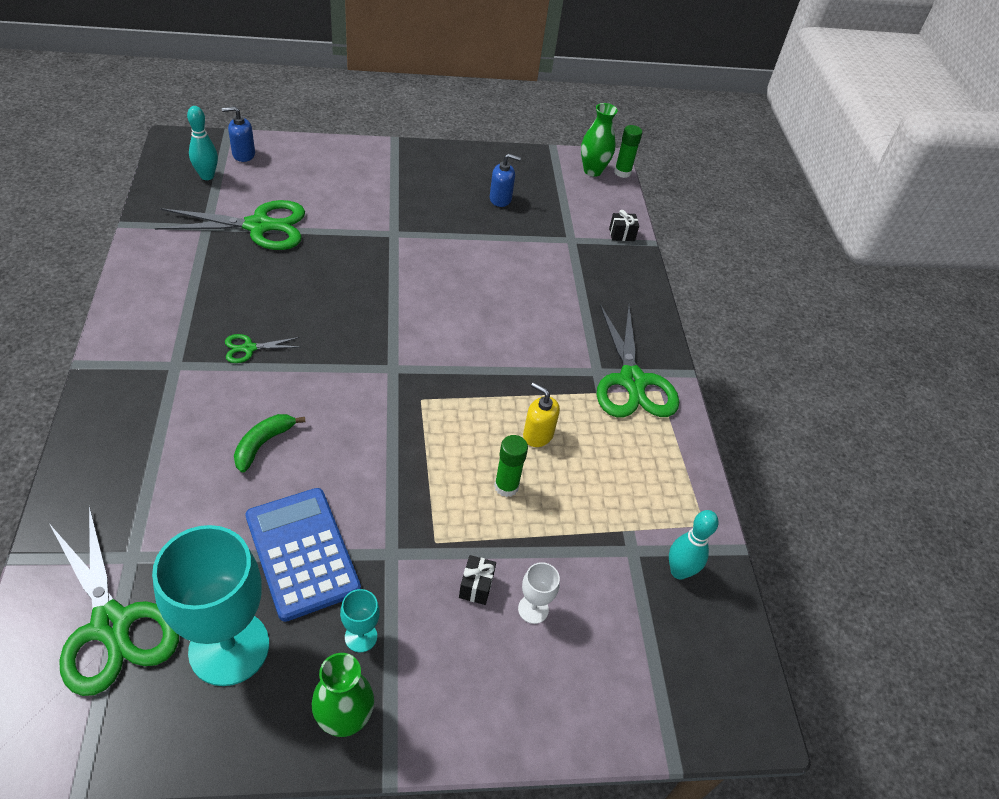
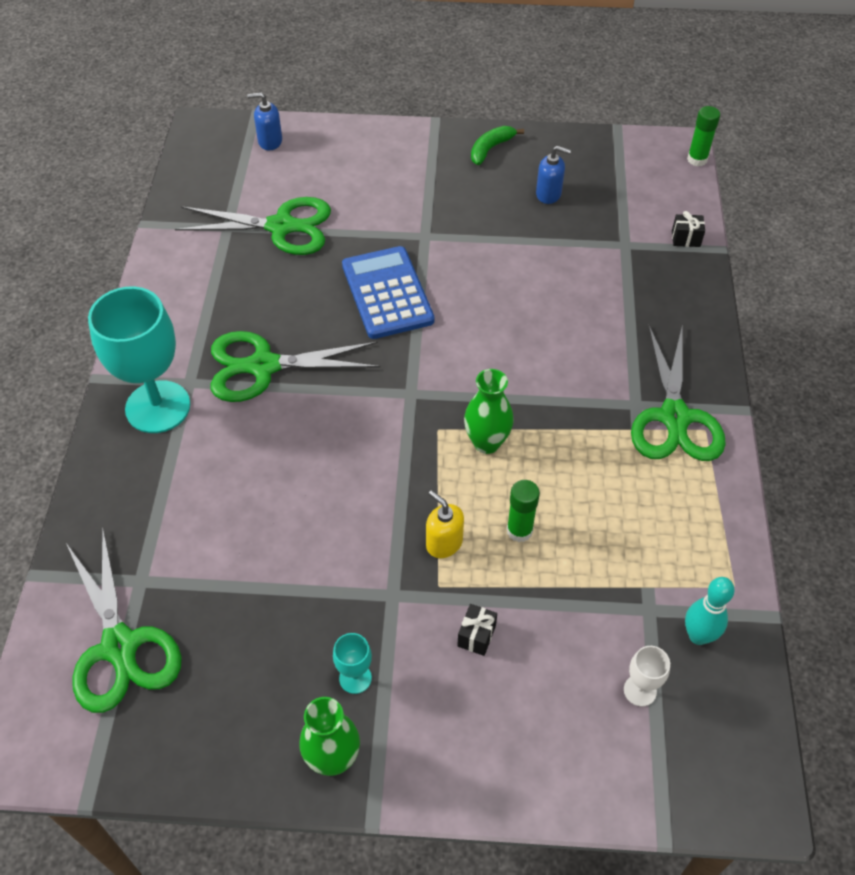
camera: 15 degrees right, 5 degrees up
(207, 176) = (230, 168): turquoise bowling pin -> none
(229, 648) = (227, 678): turquoise goblet -> turquoise goblet (158, 407)
(249, 348) = (263, 366): green scissors -> green scissors, size x2.19
(263, 444) = (272, 471): green banana -> green banana (490, 149)
(302, 553) = (303, 588): blue calculator -> blue calculator (387, 293)
(533, 609) = (534, 664): white goblet -> white goblet (640, 690)
(537, 435) = (560, 475): yellow soap dispenser -> yellow soap dispenser (444, 543)
(592, 171) = (661, 157): green vase -> green vase (486, 442)

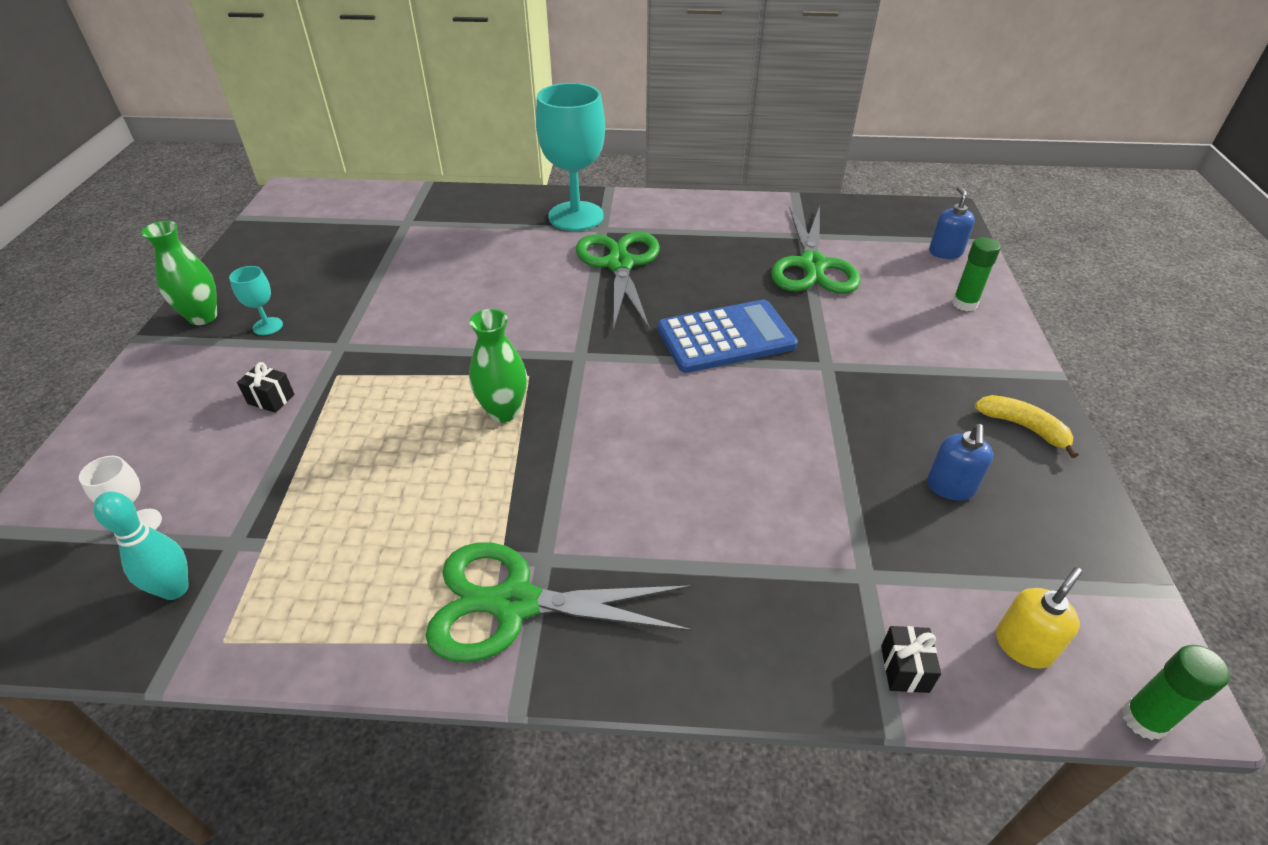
camera: 90 degrees right, 10 degrees down
(120, 647) = (353, 219): green scissors -> none
(444, 543) = (384, 378): yellow soap dispenser -> yellow soap dispenser (1023, 645)
(490, 149) = (1023, 427): green banana -> yellow banana
(519, 531) = (380, 434): green glue stick -> green glue stick (964, 304)

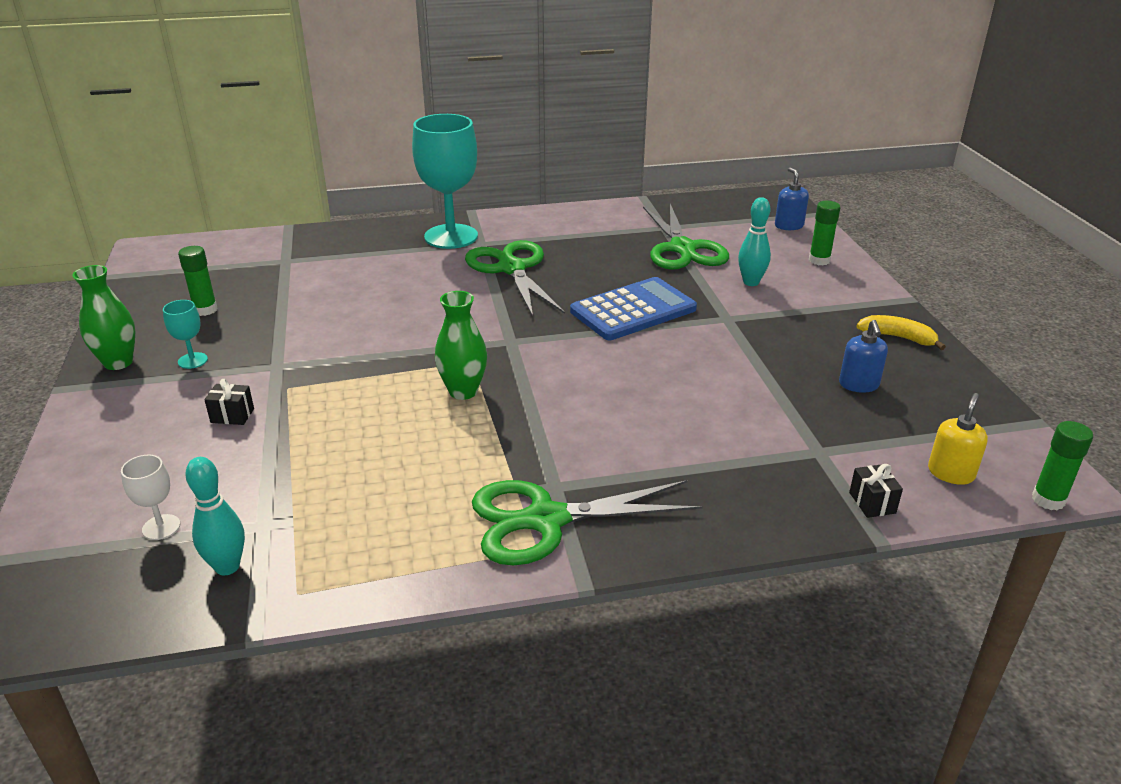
camera: 15 degrees left, 10 degrees down
(307, 269) = (205, 310): none -> green glue stick
(873, 321) = (751, 282): none -> turquoise bowling pin

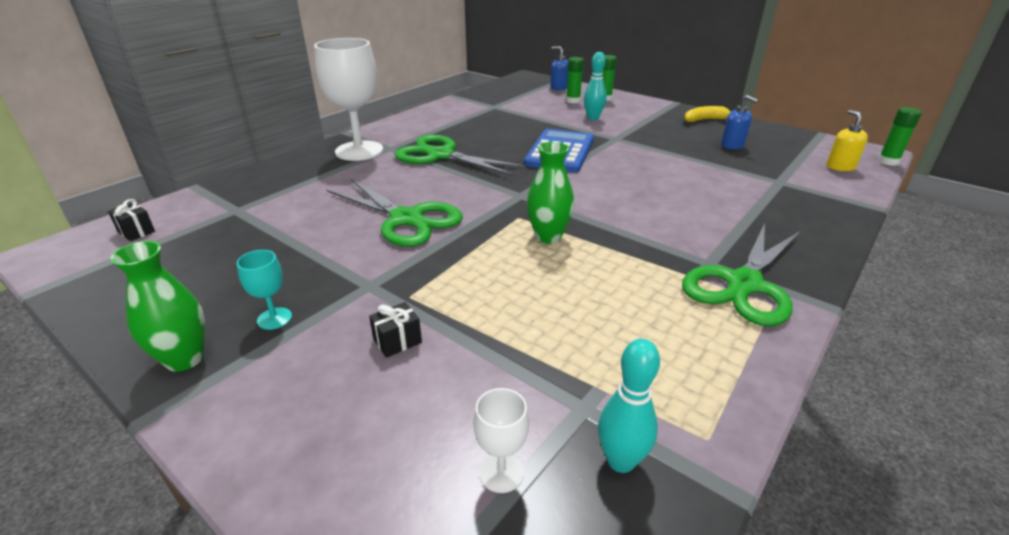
camera: 40 degrees left, 0 degrees up
(205, 310) = (215, 274): green glue stick -> green glue stick (573, 101)
(451, 236) = (359, 151): turquoise goblet -> white goblet
(682, 249) = (526, 113): green scissors -> green scissors (407, 219)
(872, 503) = (844, 193): black gift -> black gift (136, 232)

